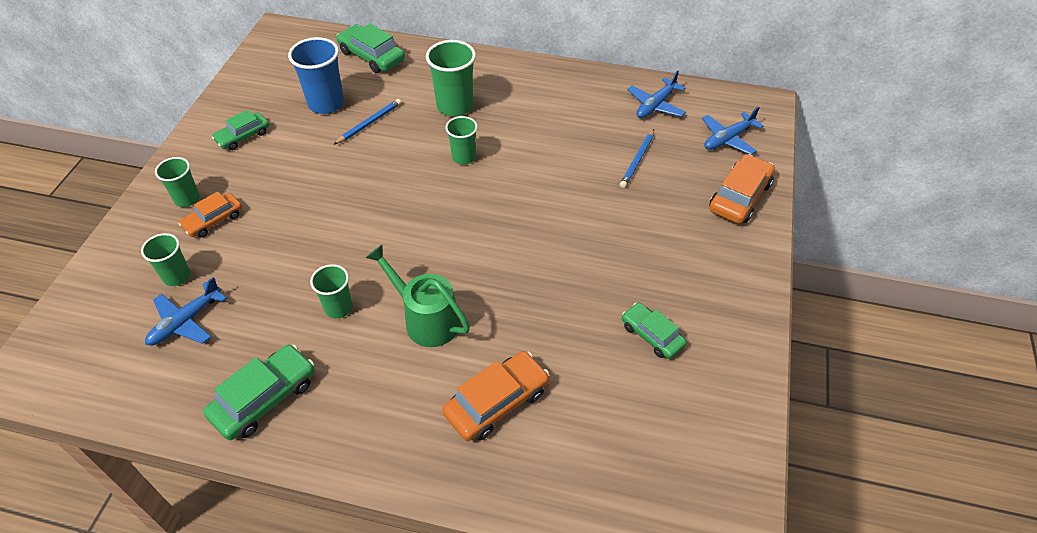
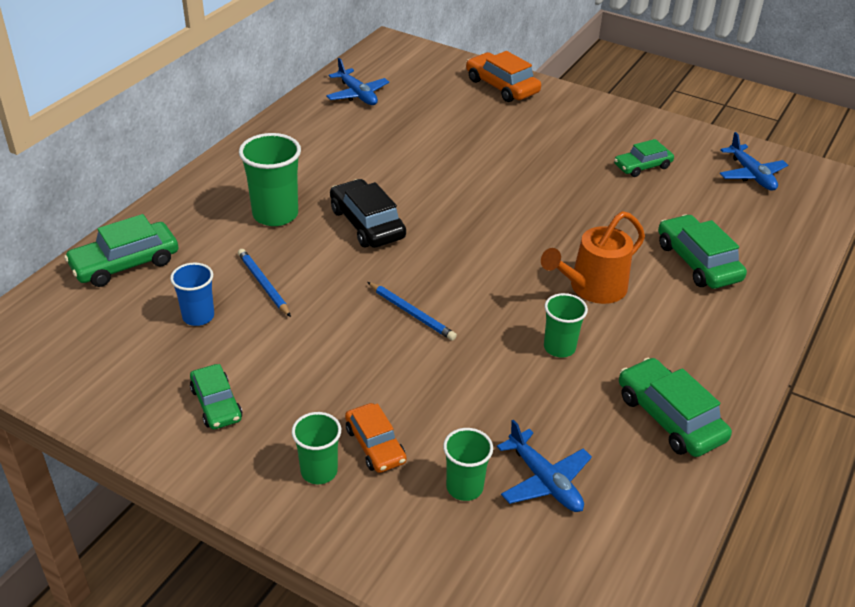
camera: 75 degrees left, 10 degrees down
(326, 104) = (198, 316): blue cup -> blue cup, size x0.62
(426, 319) = (592, 288): green watering can -> orange watering can
(463, 157) = (367, 224): green cup -> black car
(497, 402) = (697, 262): orange car -> green car
(637, 160) = (429, 123): blue pencil -> blue pencil (411, 313)
(728, 139) = (427, 72): blue plane -> blue plane (751, 175)

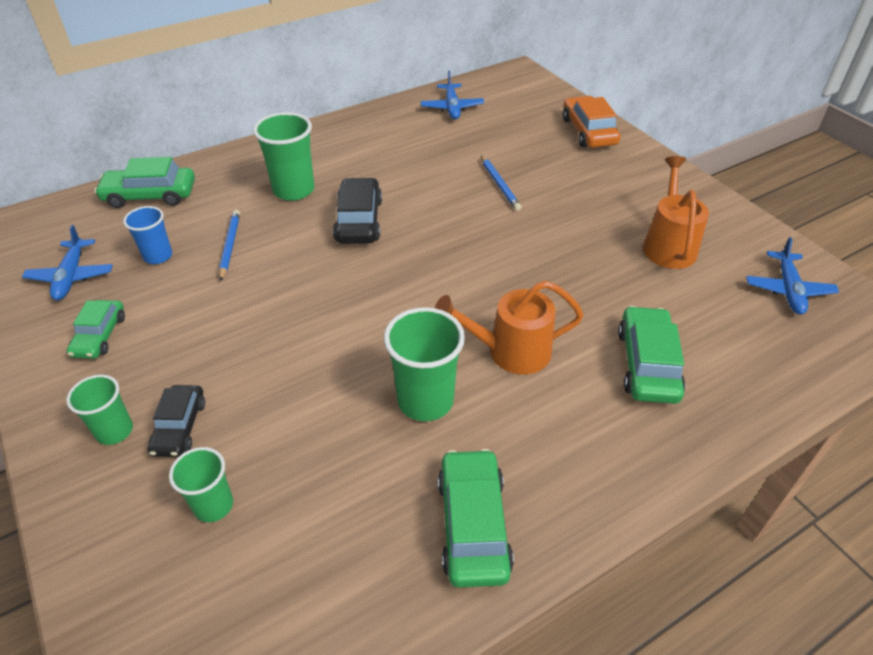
camera: 30 degrees right, 5 degrees up
(375, 445) = (179, 427): orange car -> black car
(411, 313) = (322, 314): blue pencil -> blue pencil (499, 185)
(545, 481) = (289, 535): blue plane -> blue plane (71, 276)
(559, 347) = (425, 400): green cup -> green cup, size x1.63
(642, 166) = (668, 245): green car -> orange watering can

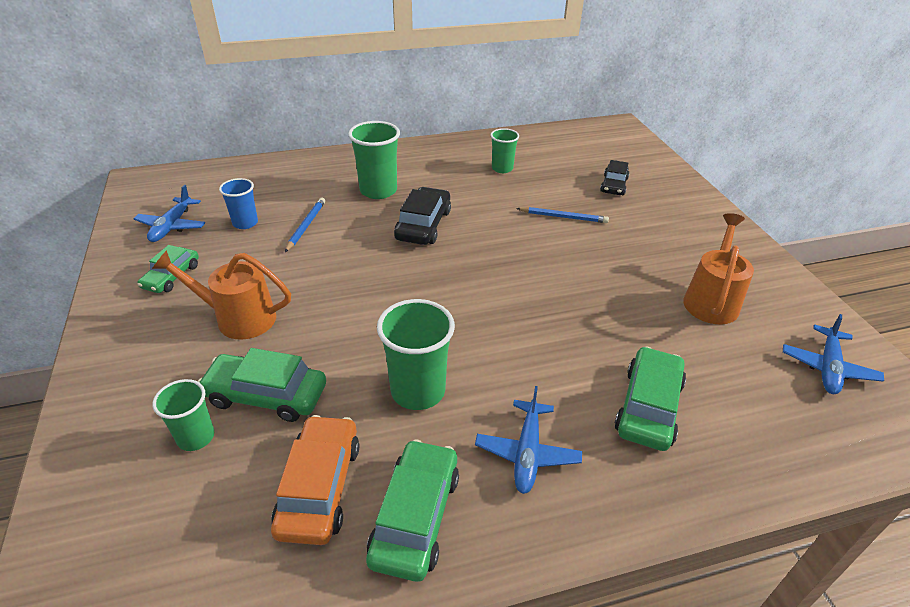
camera: 15 degrees right, 5 degrees down
(114, 431) = (147, 355): green cup -> green cup (502, 168)
(150, 195) = (261, 175): green car -> green car (266, 395)
(179, 427) = (199, 364): black car -> black car (614, 185)
(452, 108) = (545, 146): blue plane -> blue plane (527, 453)
(499, 185) = (563, 217): blue pencil -> blue pencil turned 75 degrees counterclockwise
(510, 351) = (515, 365): orange watering can -> orange watering can (237, 318)
(588, 131) = (667, 185): orange car -> orange car (319, 487)

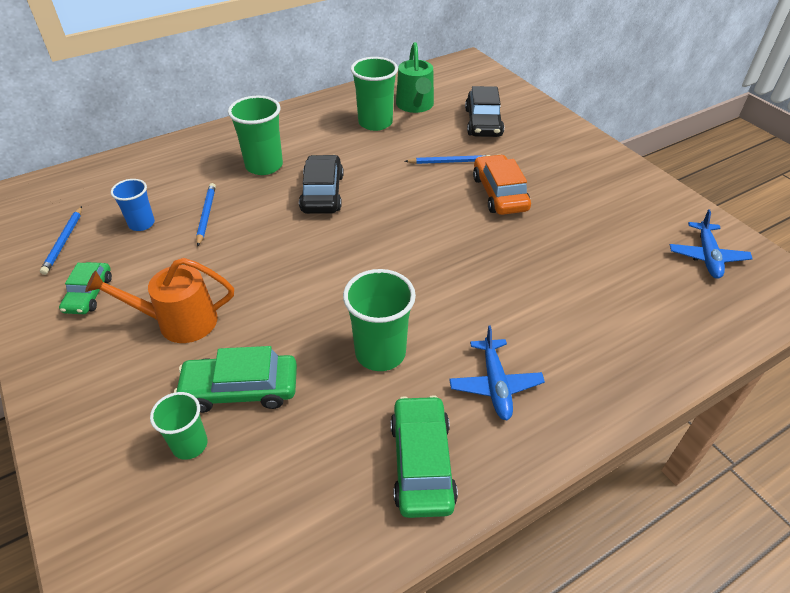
camera: 15 degrees left, 5 degrees up
(172, 226) = (64, 241): blue plane -> blue pencil
(319, 487) = (327, 460): orange car -> orange car (499, 193)
(502, 168) = (375, 123): green cup -> green cup, size x1.63
(549, 159) = (415, 106): none -> green watering can
(614, 185) = (483, 122): black car -> black car, size x1.52
(648, 407) = (580, 321): green car -> none
(711, 300) = (600, 216): orange watering can -> none

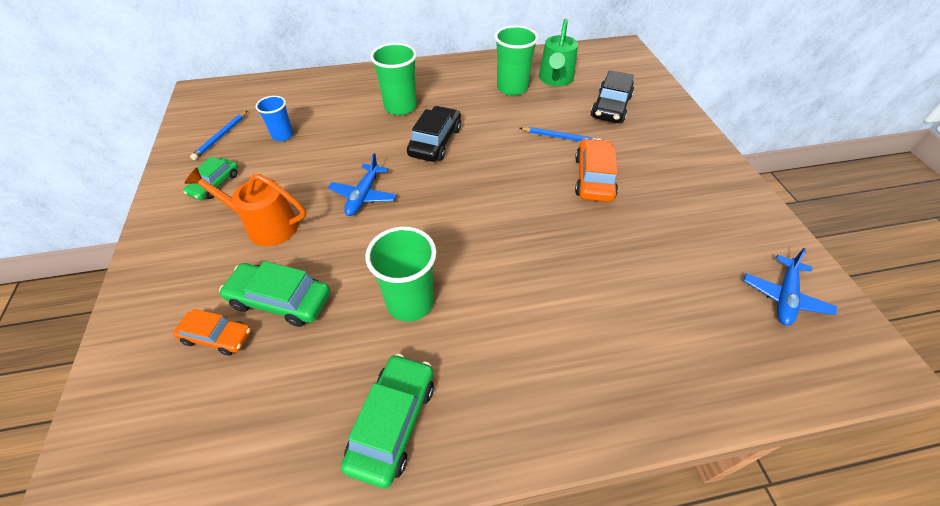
camera: 20 degrees right, 5 degrees up
(190, 445) = (217, 336): green cup -> orange car
(206, 215) = (334, 139): blue pencil -> none
(495, 385) = (498, 367): blue plane -> blue plane (363, 196)

